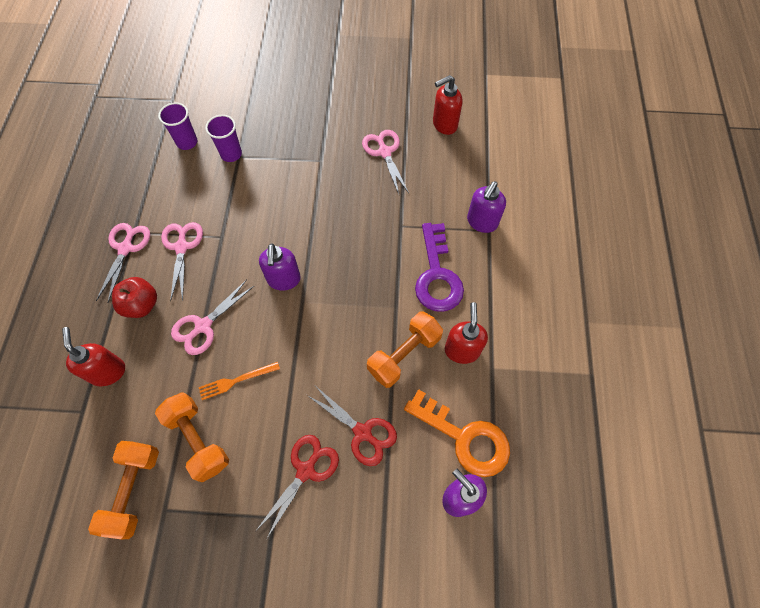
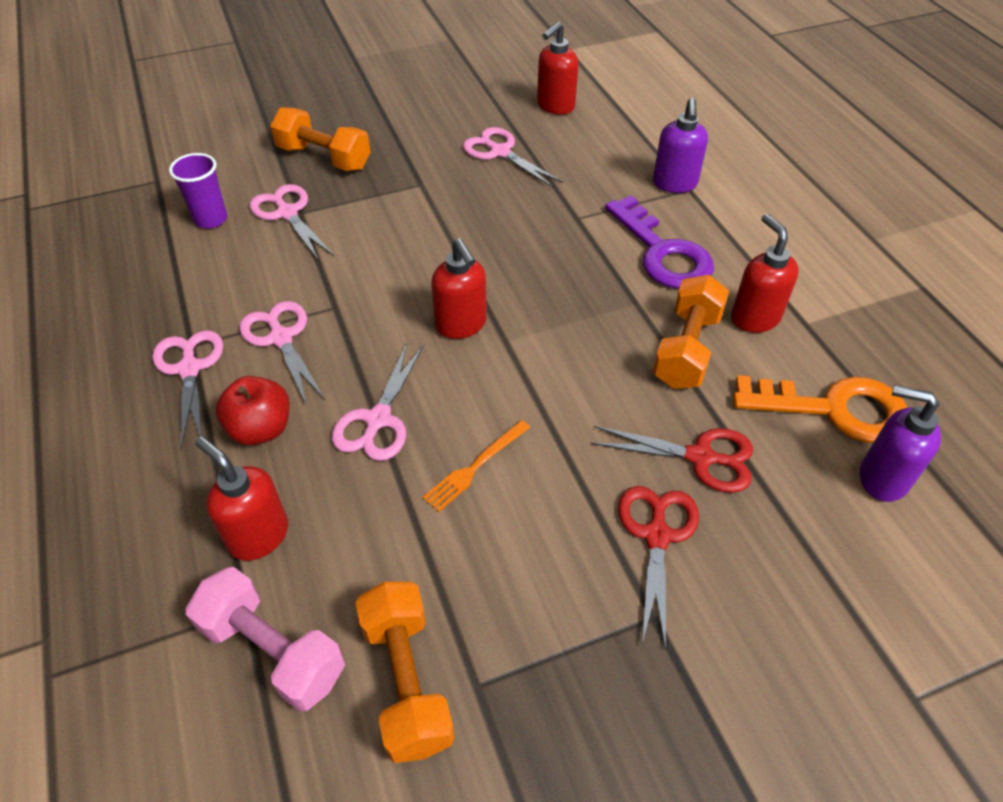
camera: 25 degrees left, 15 degrees down
(82, 442) = (273, 651): none -> pink dumbbell
(198, 439) = (467, 565): orange dumbbell -> orange dumbbell (324, 158)
(231, 154) = (287, 213): purple cup -> pink scissors
(284, 280) = (461, 325): purple soap dispenser -> red soap dispenser

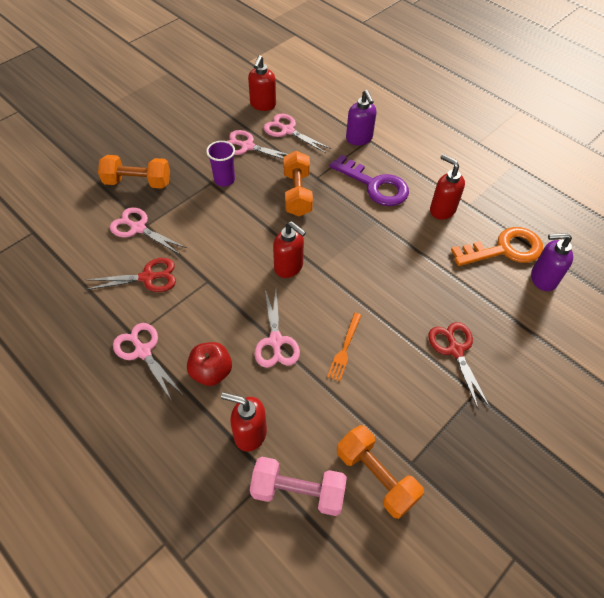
camera: 25 degrees left, 5 degrees up
(211, 219) = (89, 248): purple cup -> purple cup (224, 180)
(281, 338) = (187, 312): pink scissors -> pink scissors (287, 130)
(686, 349) = (417, 240): orange dumbbell -> orange dumbbell (297, 193)
(700, 457) = (454, 299): red scissors -> red scissors (148, 277)

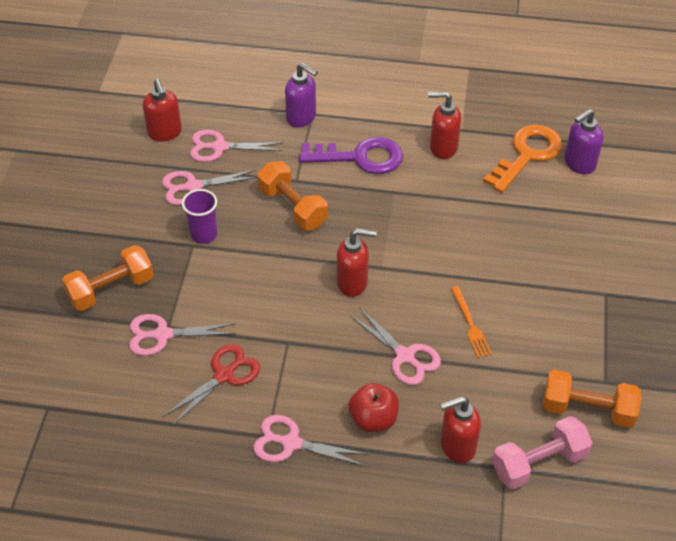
camera: 35 degrees left, 5 degrees down
(455, 350) = (561, 268): red scissors -> none

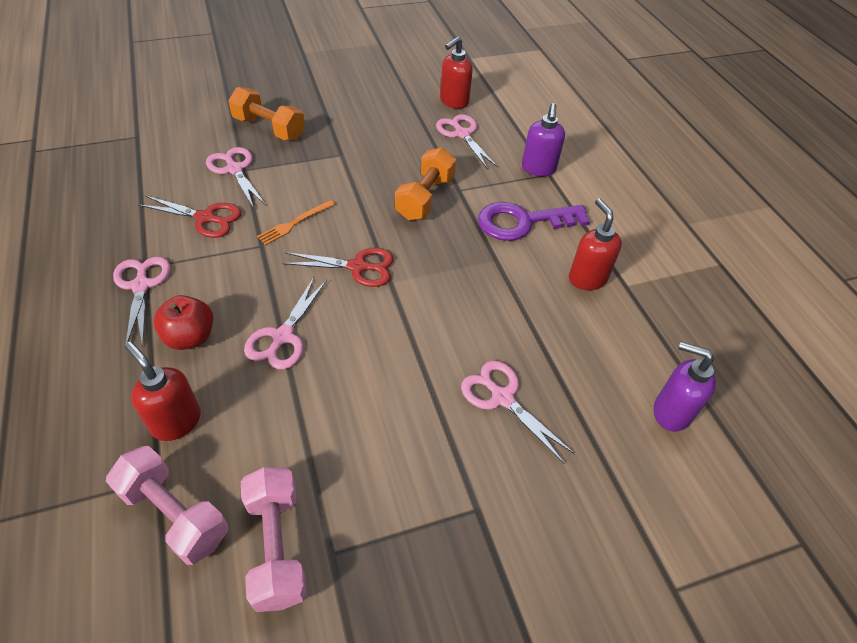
camera: 60 degrees right, 0 degrees up
(193, 187) = (406, 134): pink scissors -> pink scissors (502, 398)
(204, 235) = (357, 157): purple cup -> none
(353, 283) = (358, 267): red soap dispenser -> red scissors
(360, 157) = (522, 222): purple key -> purple key turned 105 degrees clockwise
(470, 324) = (353, 380): orange fork -> orange fork (294, 223)
(527, 154) = (640, 355): orange key -> none
(587, 409) = (277, 546): orange dumbbell -> pink dumbbell

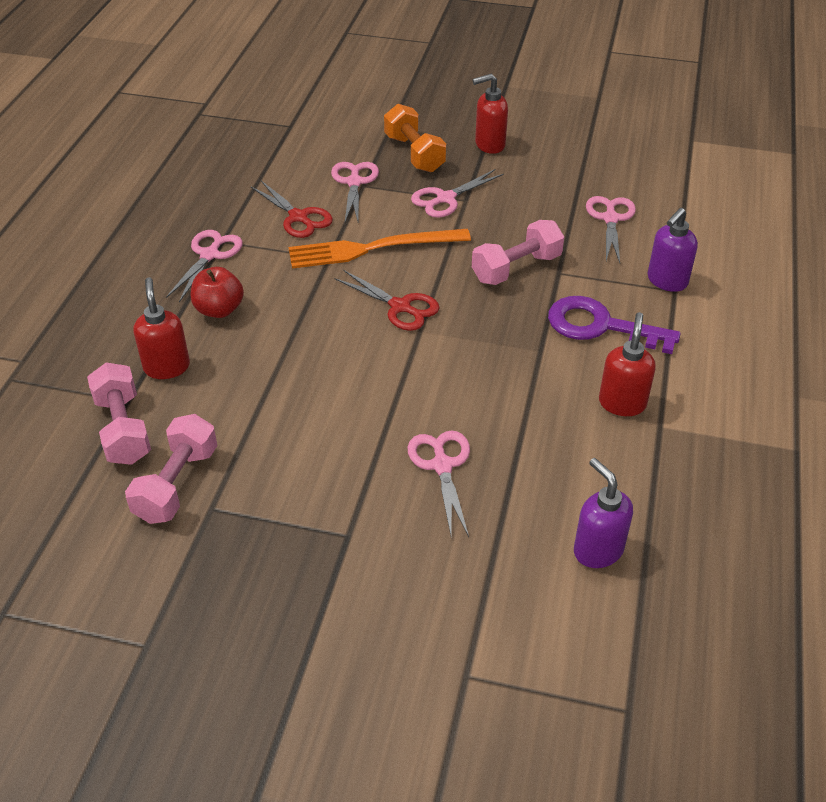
camera: 35 degrees right, 5 degrees down
(283, 337) = (291, 338): pink scissors -> pink scissors (445, 198)
(294, 223) = (372, 248): orange fork -> orange fork, size x2.00
(425, 198) = (516, 268): orange dumbbell -> pink dumbbell
(453, 102) = (630, 182): red soap dispenser -> red soap dispenser (489, 145)

